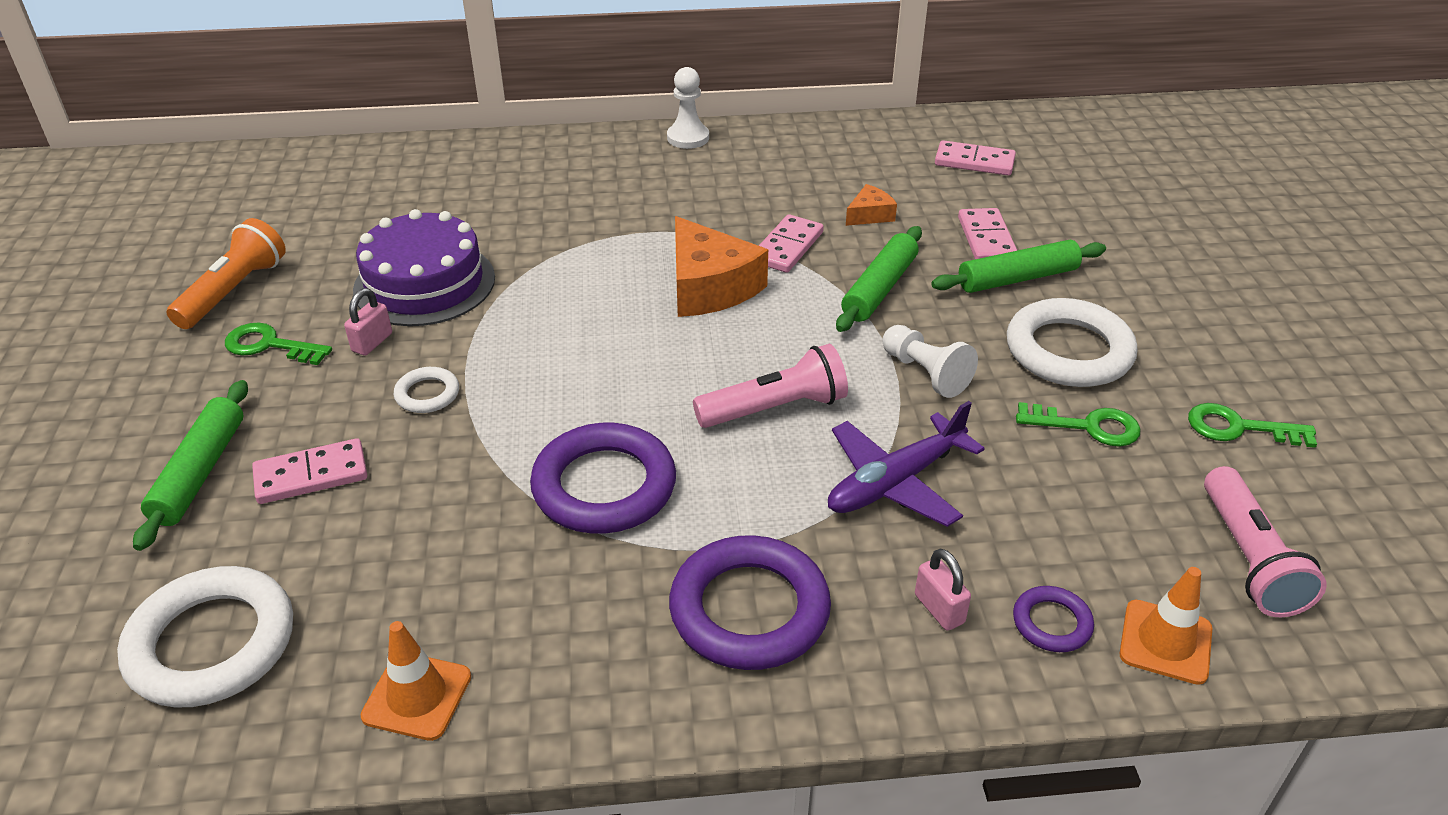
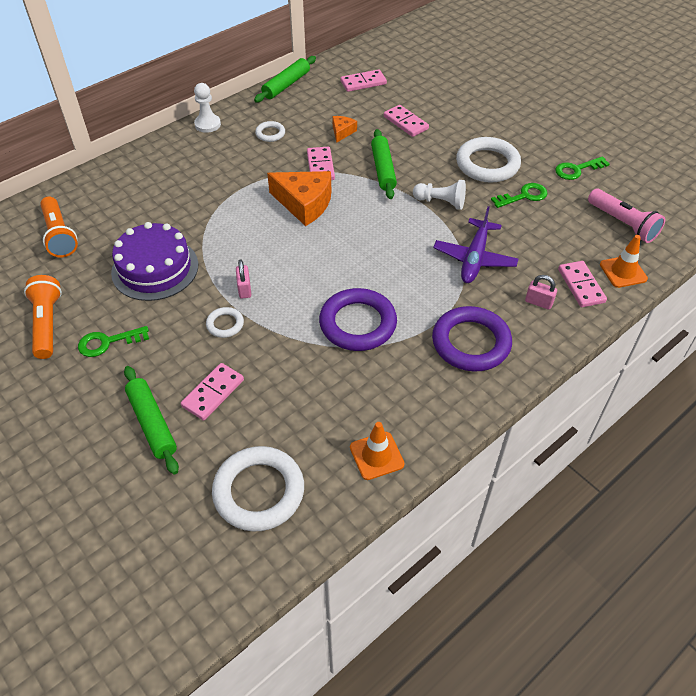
camera: 35 degrees left, 10 degrees up
(365, 197) = (59, 235): none -> orange flashlight
(372, 342) = (164, 313): pink padlock -> pink padlock (244, 289)
(761, 179) = (270, 134): none -> white ring
(775, 408) = (395, 250): pink flashlight -> none
(1017, 278) = (436, 137): green rolling pin -> green rolling pin (286, 85)
(1051, 623) = (581, 286): purple ring -> pink domino

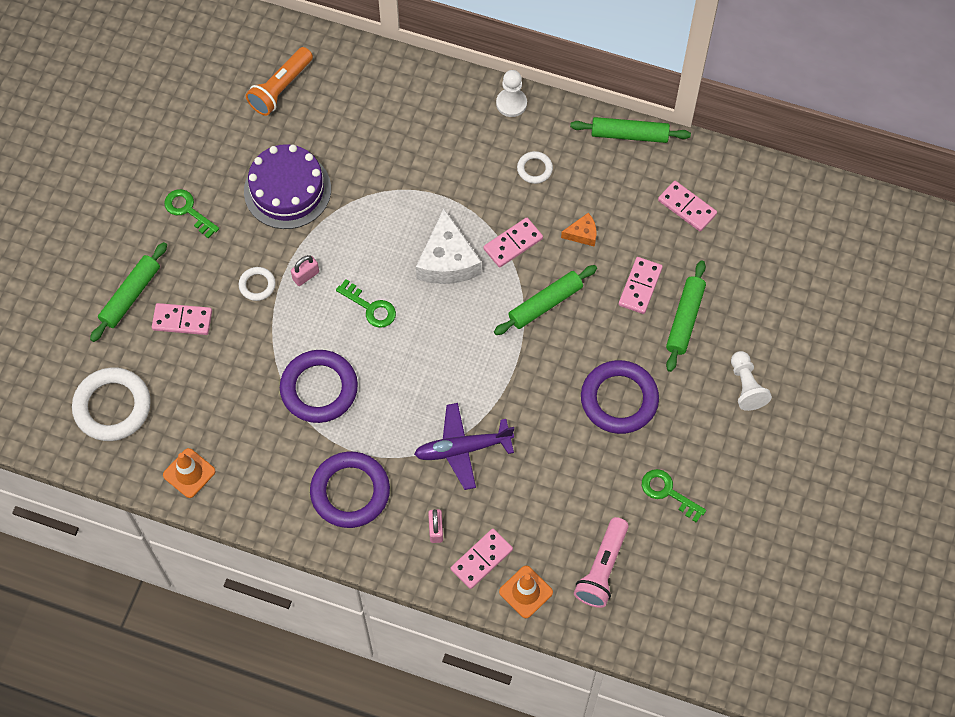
camera: 60 degrees right, 15 degrees up
(47, 324) = (181, 153): orange flashlight -> none
(304, 203) = (447, 261): orange cheese -> white cheese
(441, 202) = (527, 382): white pawn -> white pawn (746, 386)
(446, 113) = (685, 319): none -> green rolling pin
(487, 164) = (619, 399): white ring -> purple ring
(524, 196) = (587, 456): green key -> green key (370, 307)

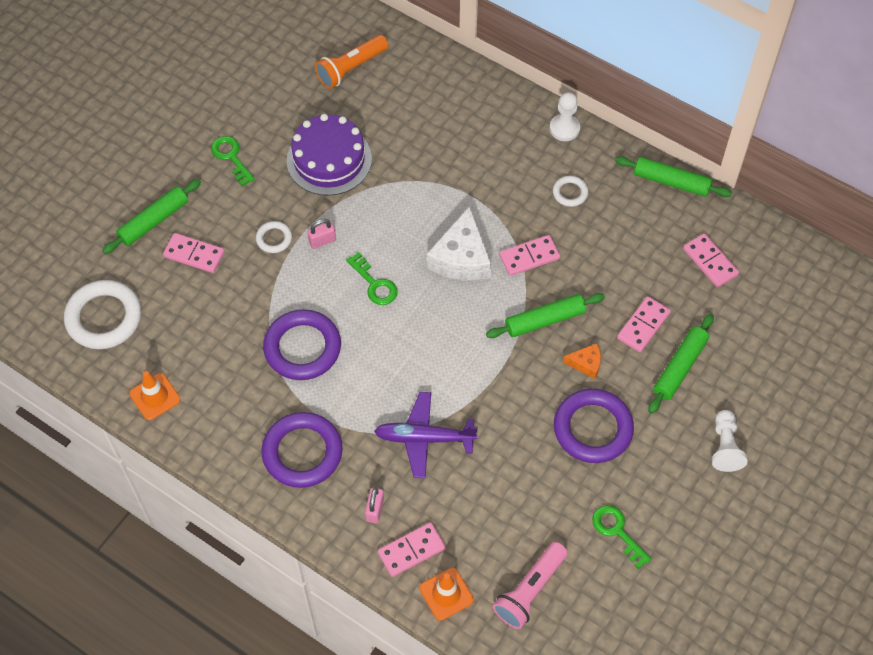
camera: 15 degrees right, 5 degrees down
(582, 234) = (600, 263): orange cheese -> orange cheese (586, 363)

